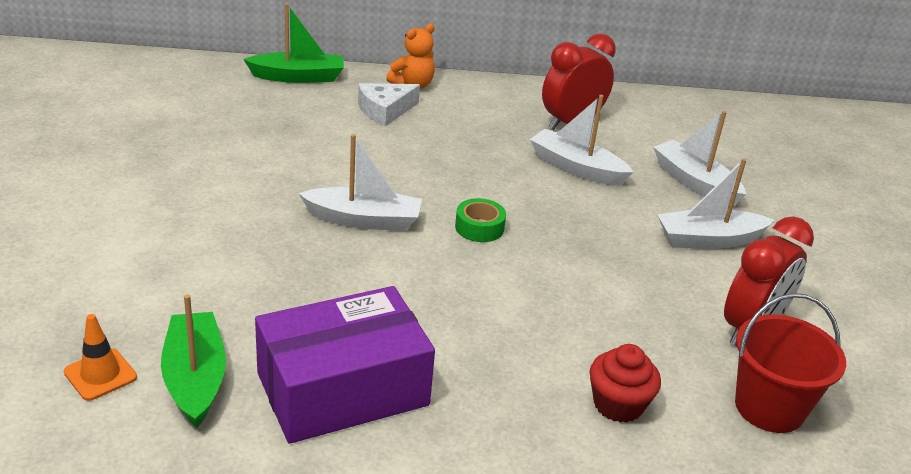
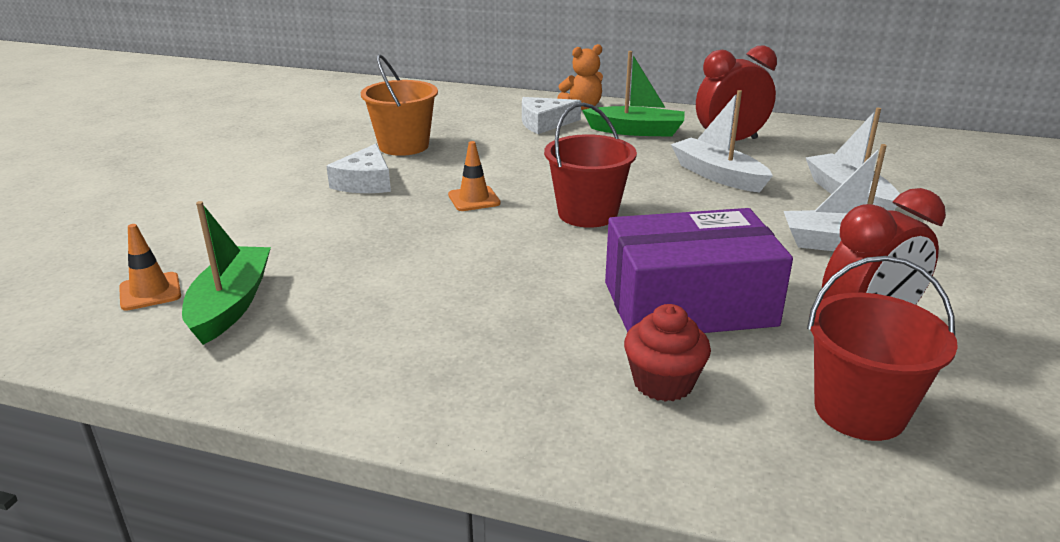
camera: 20 degrees right, 5 degrees down
(241, 208) = (365, 182): none -> white cheese
(254, 154) = (404, 146): none -> orange bucket
(298, 77) = (478, 97): green boat -> green boat (636, 131)
(343, 389) = (365, 330): purple box -> purple box (689, 304)
(363, 220) = (474, 199): white boat -> orange traffic cone
(479, 227) = (587, 214): green tape -> red bucket

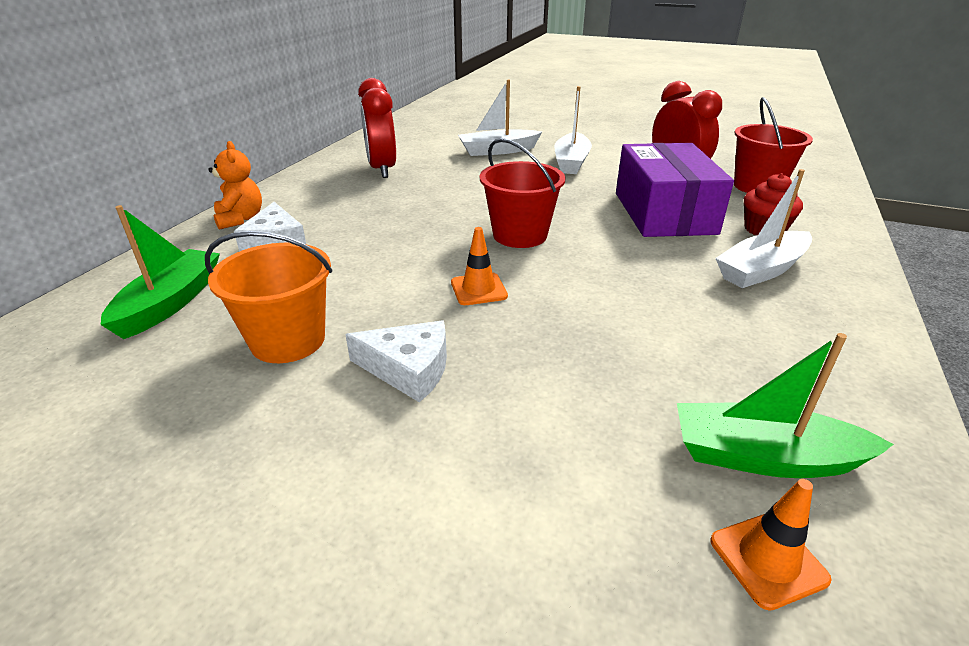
camera: 85 degrees left, 5 degrees up
(636, 131) = (332, 200): green boat -> green boat (170, 303)
(718, 175) = (452, 181): white boat -> white boat (761, 270)

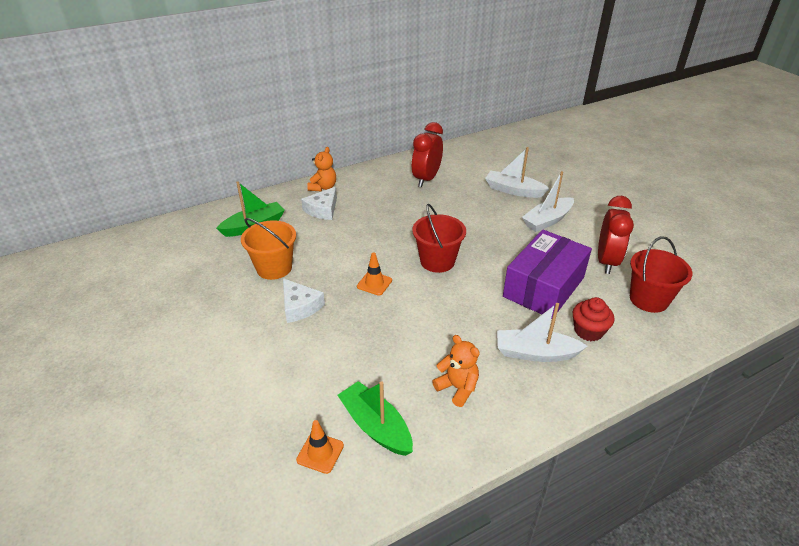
camera: 40 degrees right, 5 degrees up
(761, 346) = (457, 388): none -> orange teddy bear

